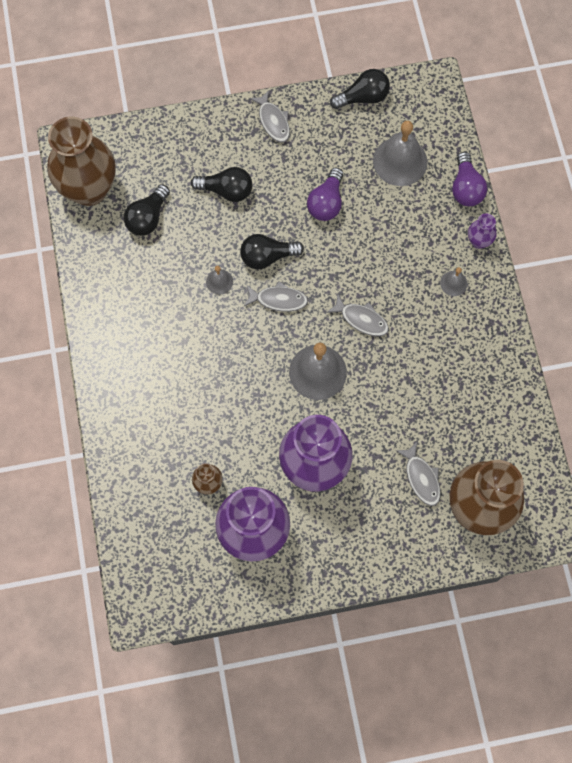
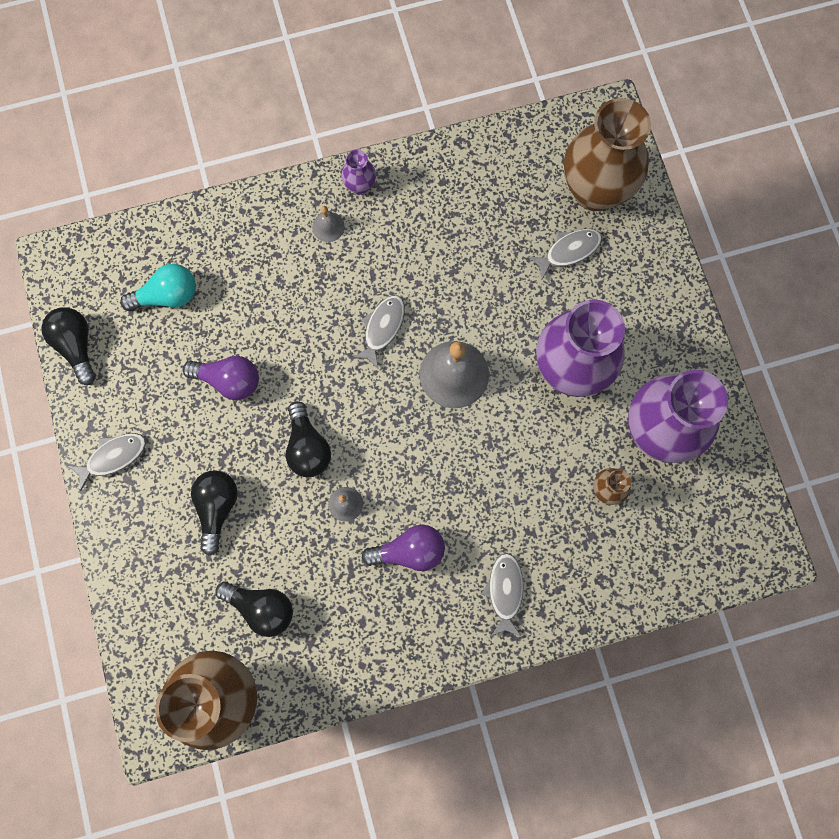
camera: 95 degrees left, 5 degrees up
(278, 299) = (364, 428): grey fish -> grey fish (505, 591)
(400, 161) = (167, 296): grey bell -> turquoise light bulb
(466, 188) = (202, 218): purple light bulb -> purple light bulb (409, 551)
(478, 241) = (272, 201): purple vase -> purple vase (360, 186)

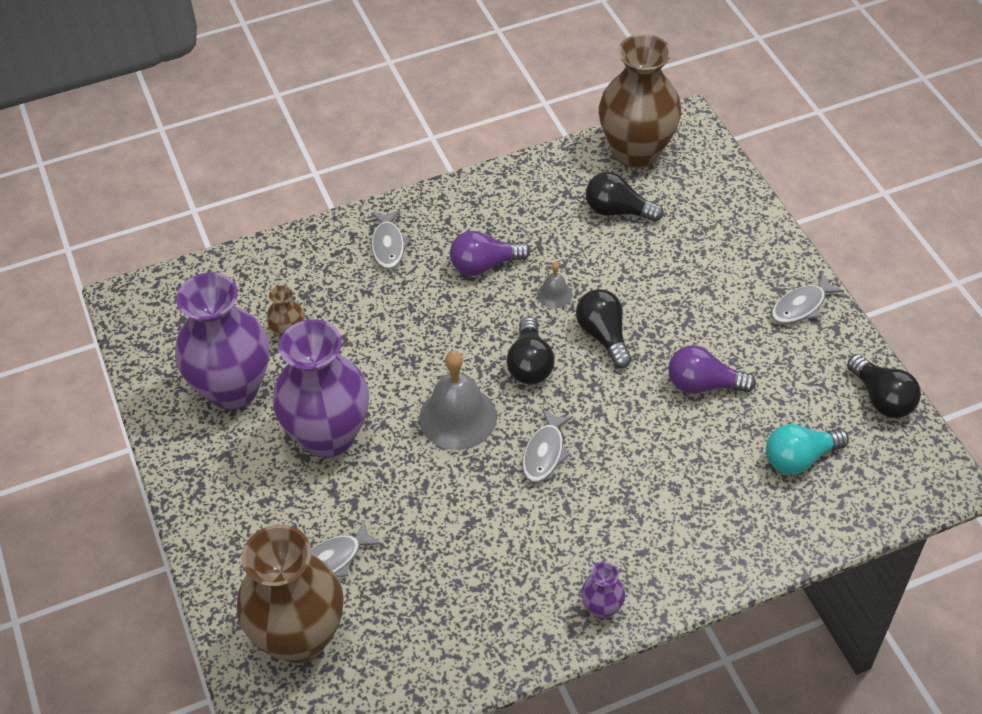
camera: 175 degrees right, 25 degrees down
(217, 508) = (682, 278): black light bulb -> black light bulb (530, 364)
(328, 227) = (631, 555): grey bell -> none

